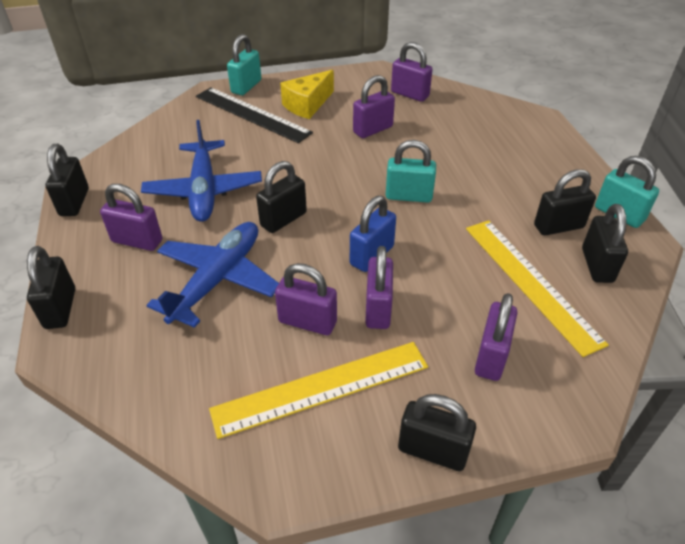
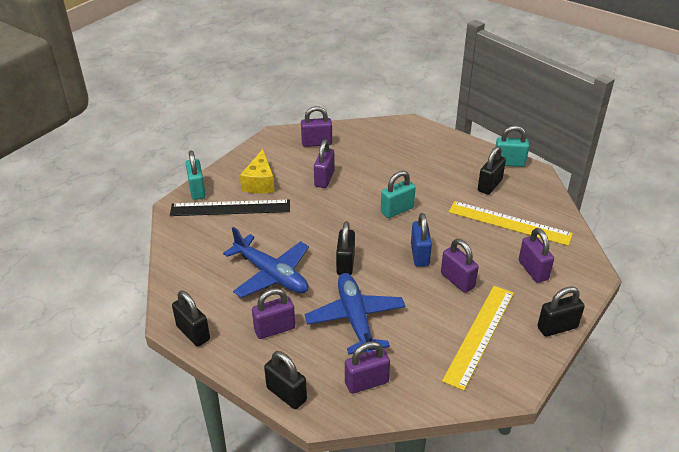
camera: 40 degrees left, 5 degrees down
(307, 322) = (432, 309): purple padlock -> purple padlock (366, 382)
(597, 265) = (527, 196): black padlock -> none

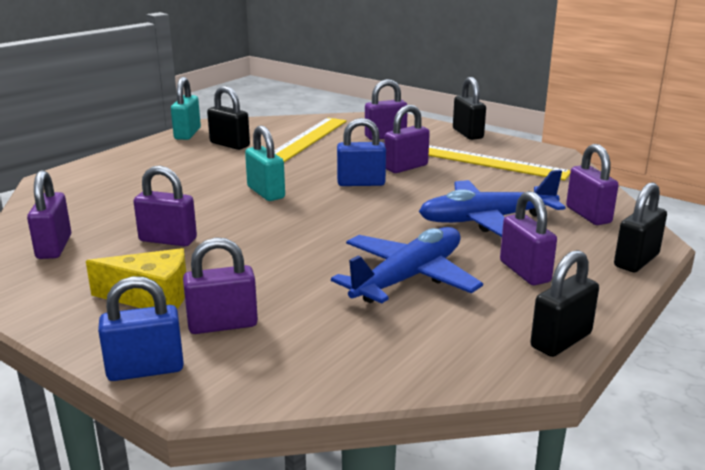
camera: 90 degrees left, 15 degrees down
(197, 190) = (145, 369): turquoise padlock -> blue padlock
(230, 208) = (223, 325): black ruler -> purple padlock
(345, 263) = (379, 225): black padlock -> none

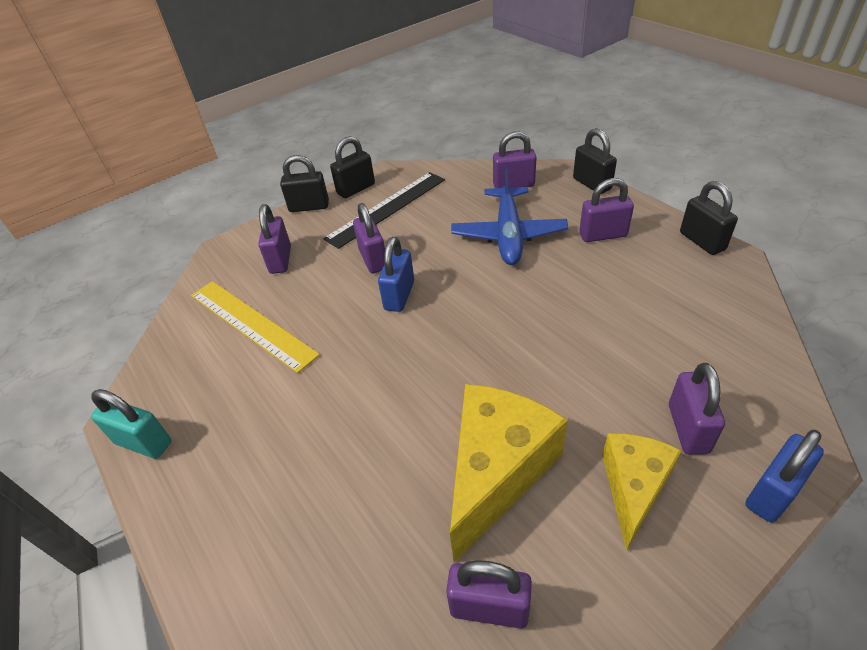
camera: 70 degrees left, 20 degrees up
(145, 369) = (772, 493): blue padlock -> blue padlock turned 45 degrees clockwise
(168, 240) = (496, 471): purple padlock -> yellow cheese
(229, 144) = (219, 396): black padlock -> black padlock (356, 189)
(266, 192) = (393, 372): turquoise padlock -> none
(408, 278) = (607, 296): blue plane -> none
(490, 162) = (387, 208): yellow ruler -> black ruler

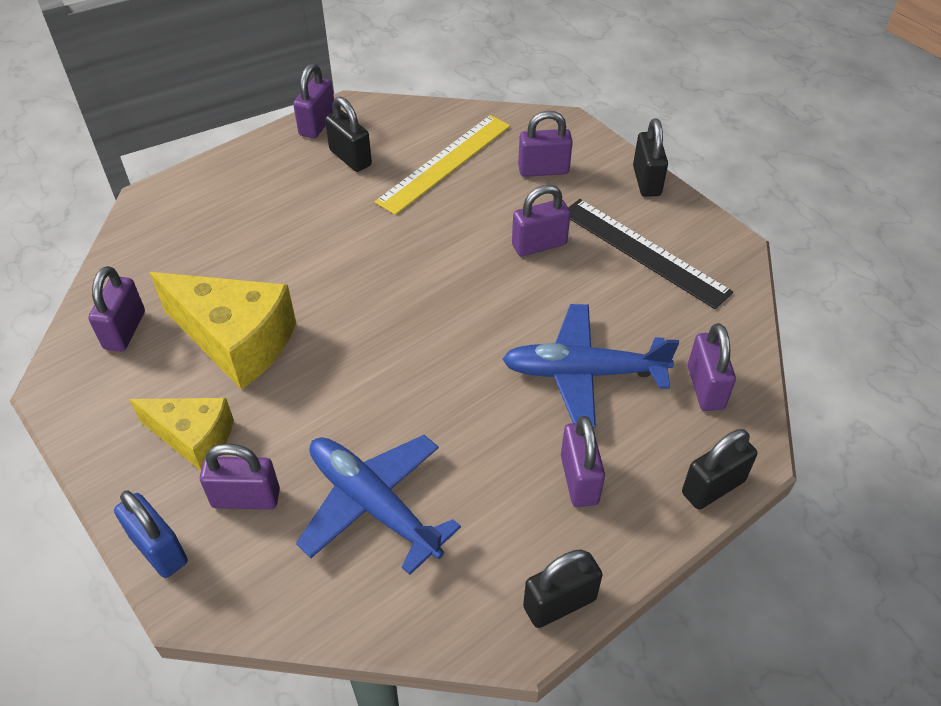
camera: 85 degrees right, 5 degrees up
(144, 442) = (317, 124): turquoise padlock -> purple padlock
(356, 189) = (688, 220): black padlock -> black padlock (350, 158)
(399, 296) = (474, 269): blue padlock -> none
(662, 338) = (373, 505): none -> blue plane

